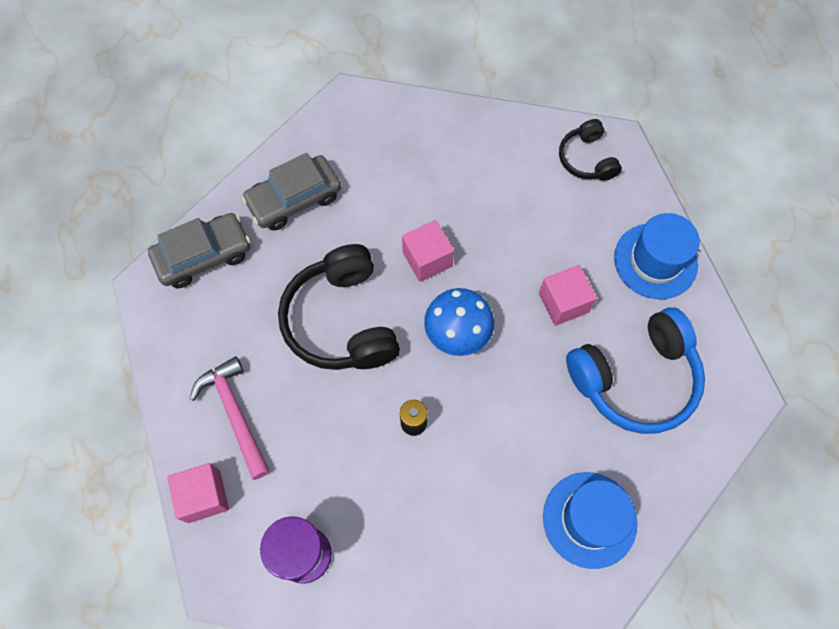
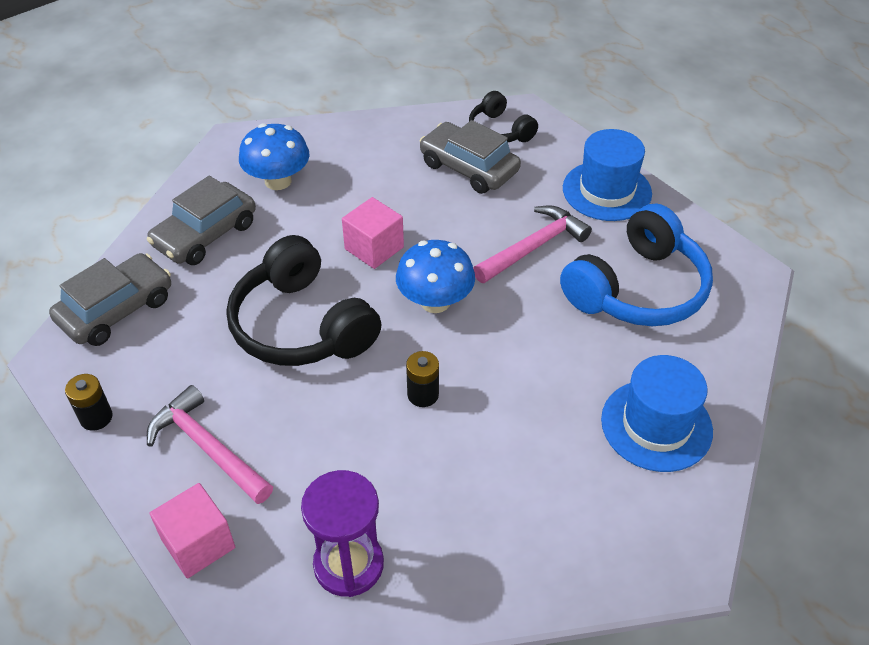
camera: 20 degrees left, 20 degrees down
(162, 356) = (96, 417): none -> black battery
(371, 158) = (278, 181): none -> blue mushroom
(542, 194) = (469, 168): none -> grey car
(563, 303) = (533, 247): pink cube -> pink hammer

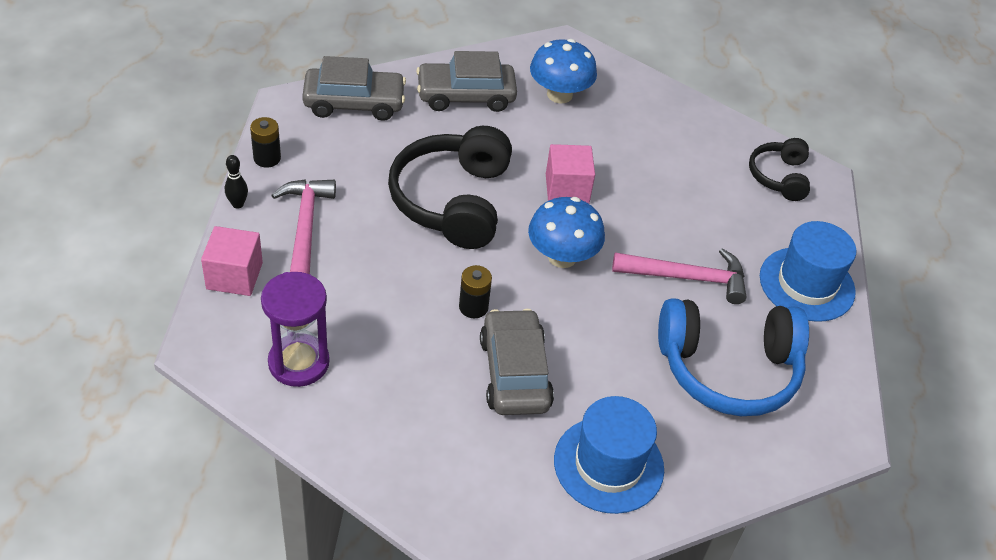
camera: 40 degrees right, 0 degrees up
(120, 479) = (238, 204): none -> black bowling pin
(469, 168) = (715, 186): grey car -> grey car (514, 373)

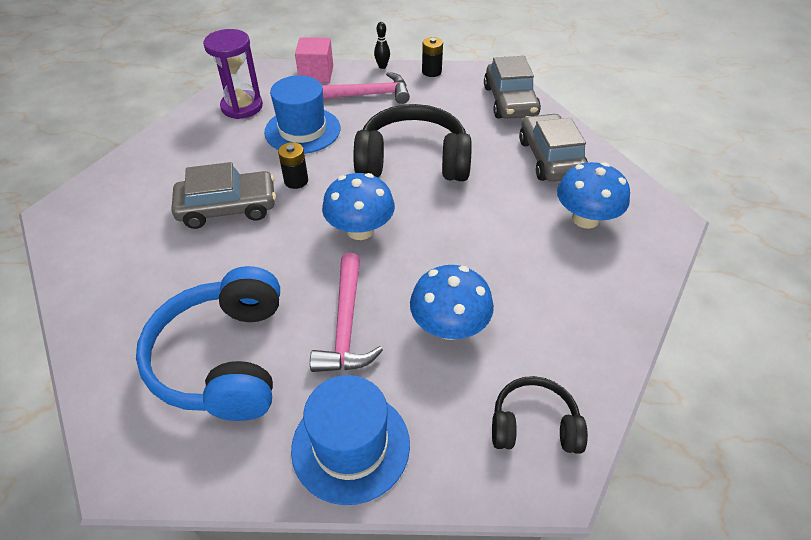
camera: 90 degrees right, 0 degrees up
(567, 189) = (449, 230): pink cube -> none
(608, 464) = (127, 268): blue hat -> blue hat (302, 130)
(688, 208) = (449, 327): none -> blue mushroom

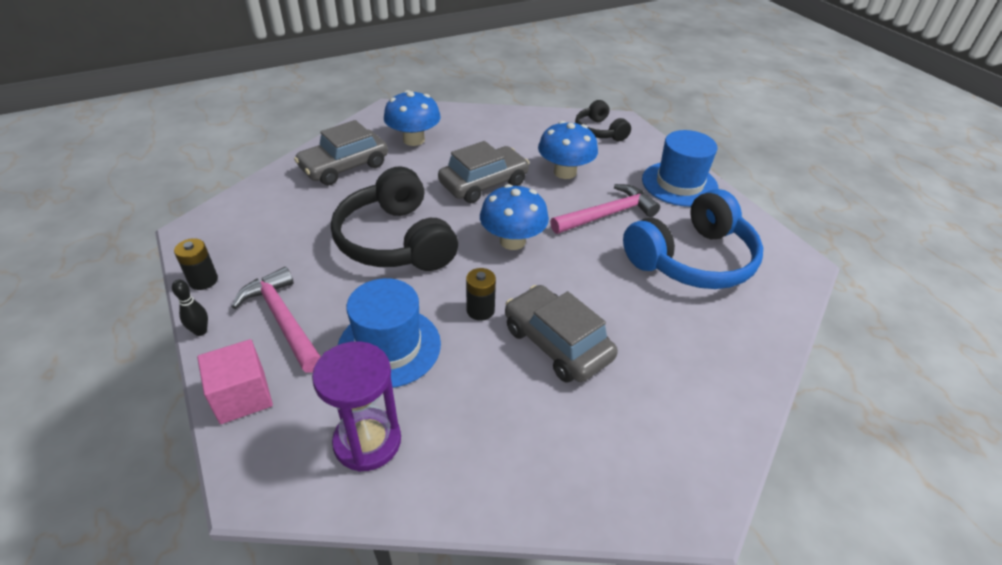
camera: 120 degrees left, 5 degrees down
(510, 101) = (254, 206): grey car -> grey car (484, 183)

